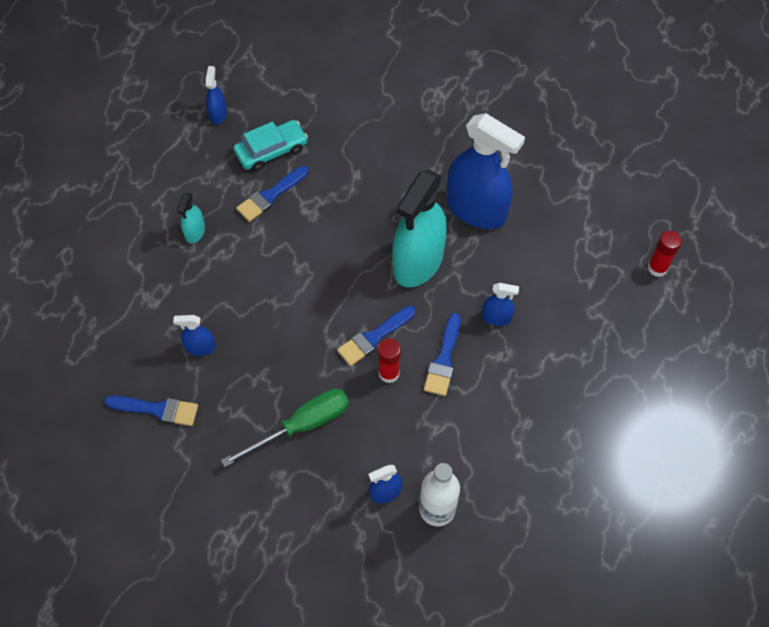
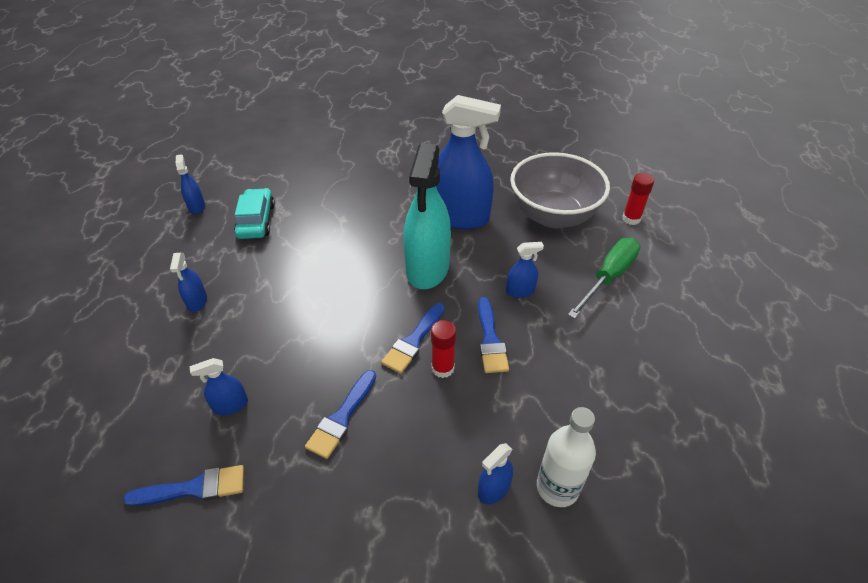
camera: 20 degrees left, 15 degrees down
(195, 232) = (197, 301): turquoise spray bottle -> blue spray bottle
(270, 195) = (266, 253): blue brush -> blue brush (342, 417)
(271, 151) = (256, 221): turquoise car -> turquoise car turned 45 degrees counterclockwise
(302, 426) = (371, 449): green screwdriver -> green screwdriver (608, 277)
(575, 238) = (553, 215): none -> grey bowl

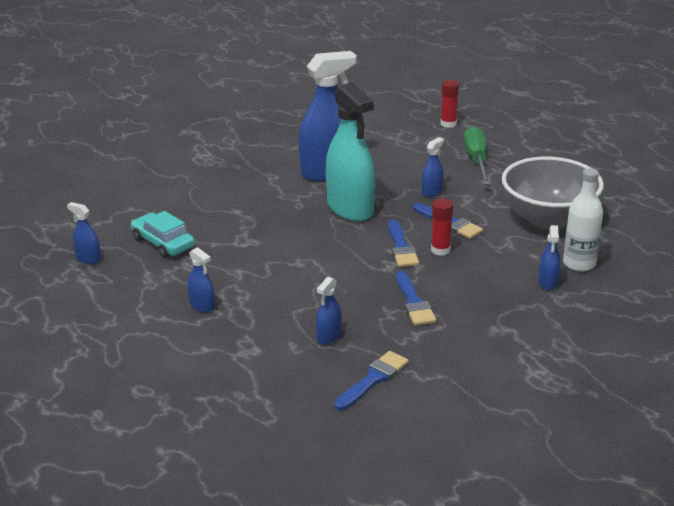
camera: 40 degrees left, 15 degrees down
(553, 215) = (394, 143): grey bowl -> grey bowl (548, 219)

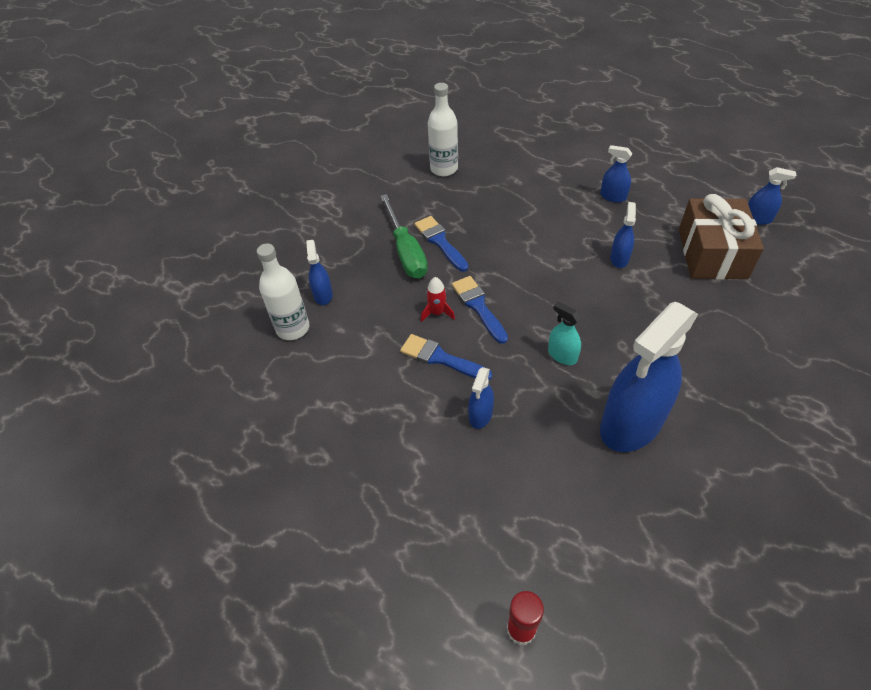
camera: 165 degrees right, 20 degrees up
(163, 243) = (712, 253): turquoise car -> brown gift
(329, 336) = (494, 194): blue spray bottle -> blue spray bottle (619, 258)
(350, 208) = (562, 355): turquoise spray bottle -> turquoise spray bottle, size x0.44
(373, 379) = (444, 169): blue brush -> white bottle
(440, 250) = (437, 313): red glue stick -> red rocket
(477, 160) = (443, 514): green screwdriver -> green screwdriver (406, 251)
(548, 219) = (329, 395): grey bowl -> none

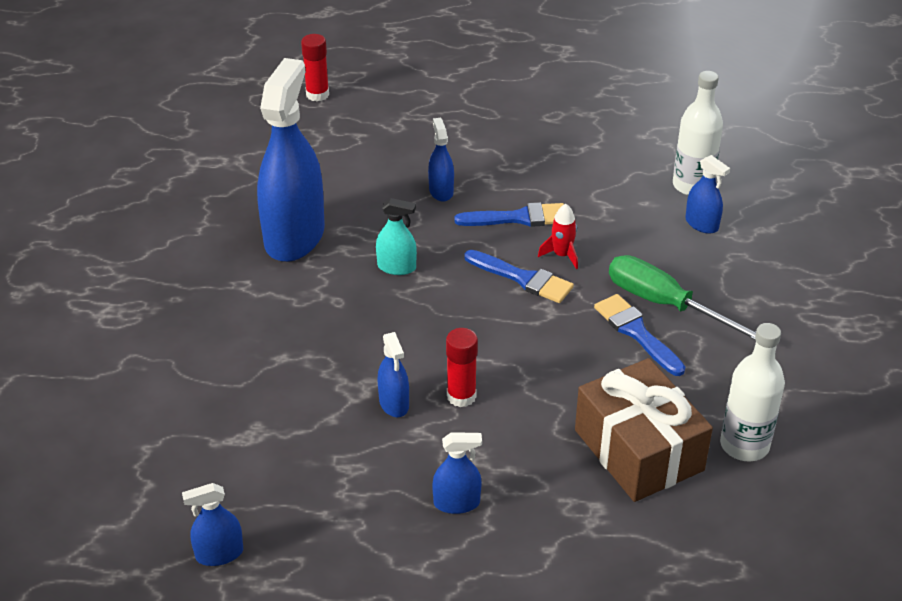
camera: 145 degrees right, 10 degrees down
(440, 242) = (636, 333): blue brush -> blue brush turned 150 degrees counterclockwise
(575, 247) = (461, 396): none -> red glue stick
(712, 253) = (272, 462): brown gift -> brown gift (638, 450)

